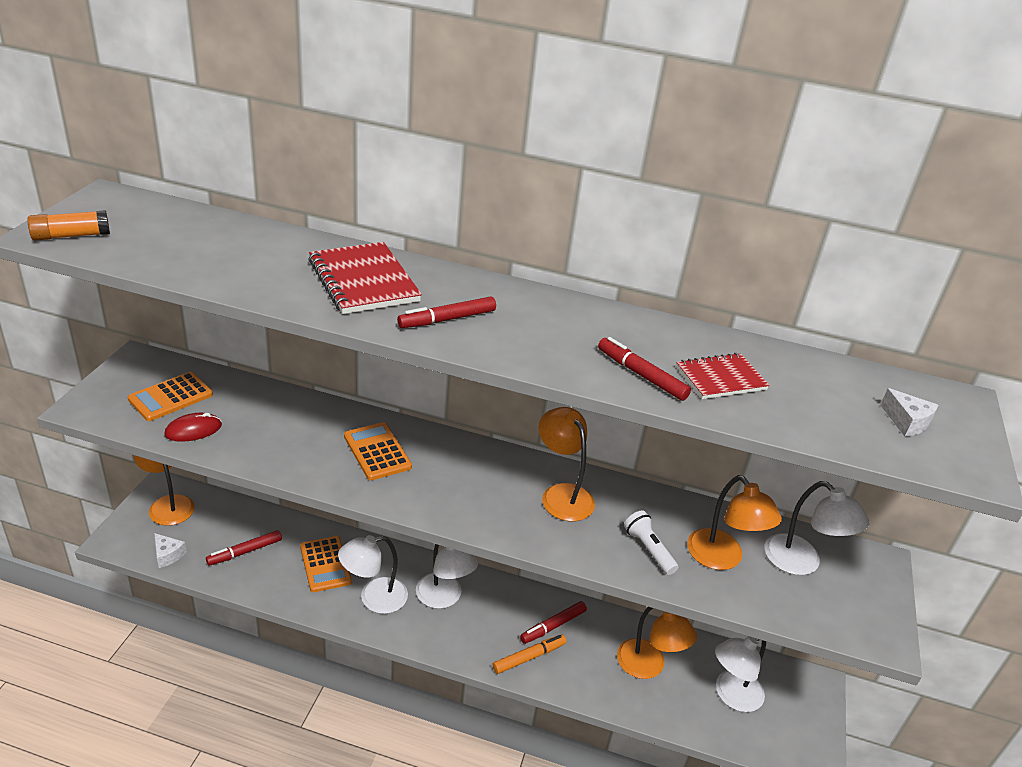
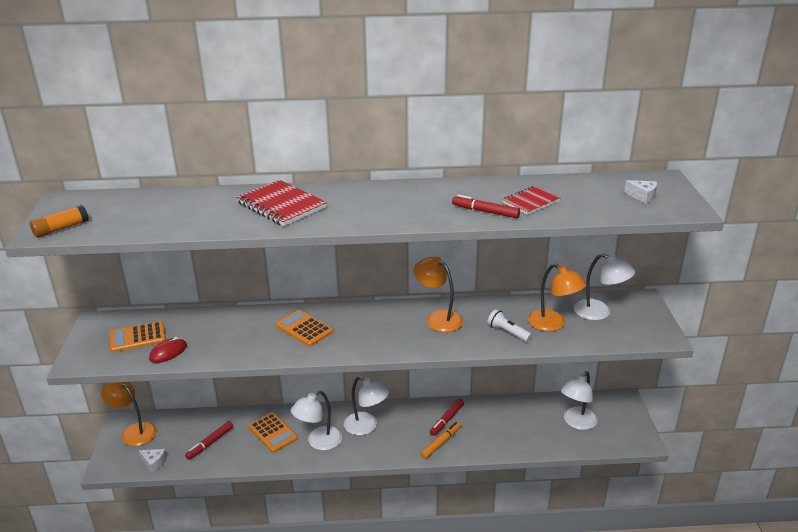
camera: 15 degrees left, 5 degrees down
(171, 397) = (137, 337): orange calculator -> orange calculator turned 45 degrees clockwise
(447, 319) = (350, 213): red marker -> none
(648, 666) = (518, 423): orange lamp -> none

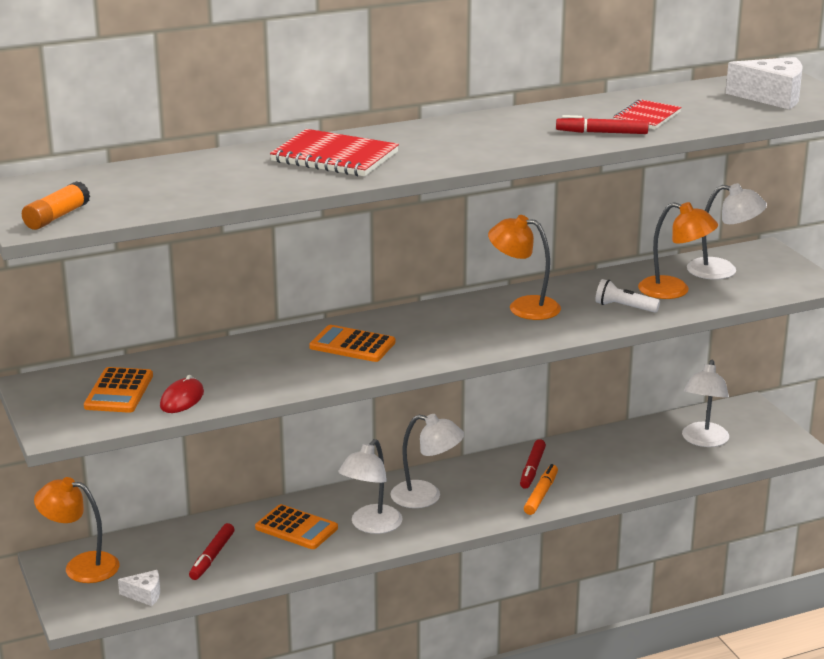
camera: 20 degrees left, 5 degrees down
(137, 337) = (119, 391): orange calculator -> orange calculator turned 45 degrees counterclockwise
(642, 197) = (772, 97): white cheese -> white cheese, size x1.89

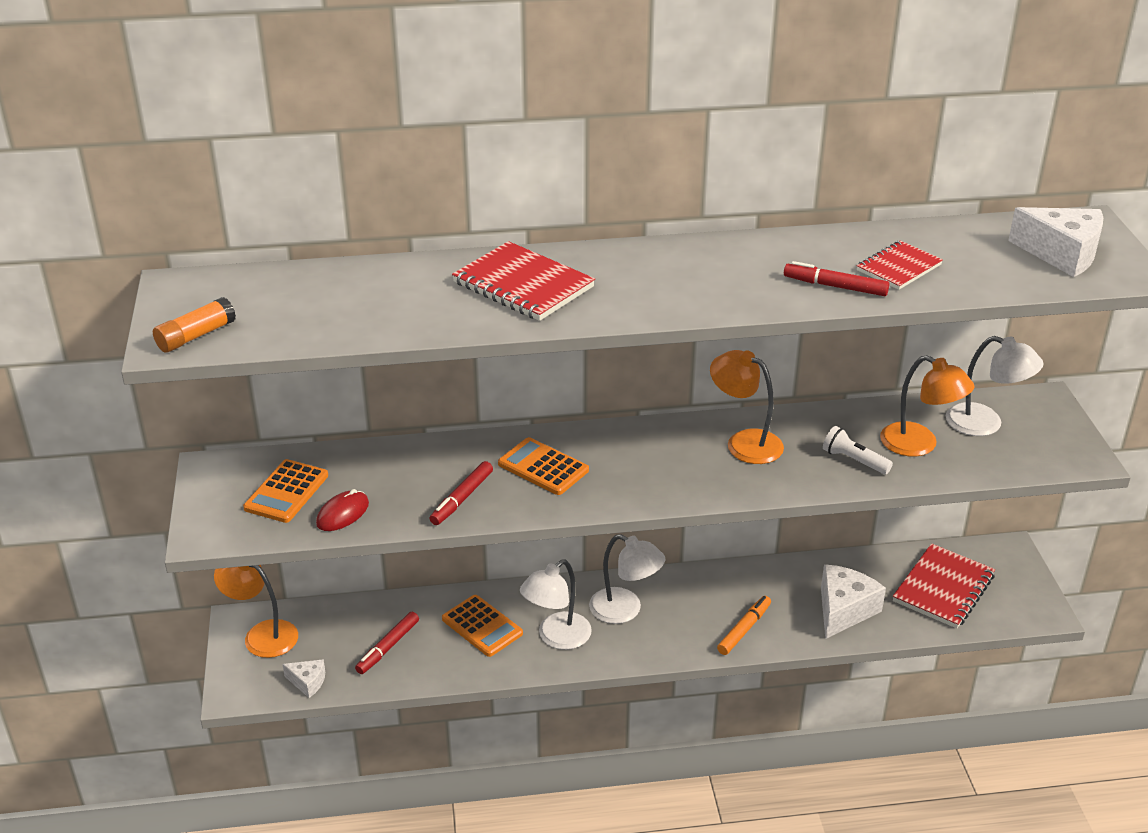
camera: 15 degrees right, 10 degrees up
(532, 469) = (747, 594): red marker -> red marker (462, 499)
(623, 468) = (843, 610): none -> white cheese
(703, 441) = (943, 588): white lamp -> red notebook

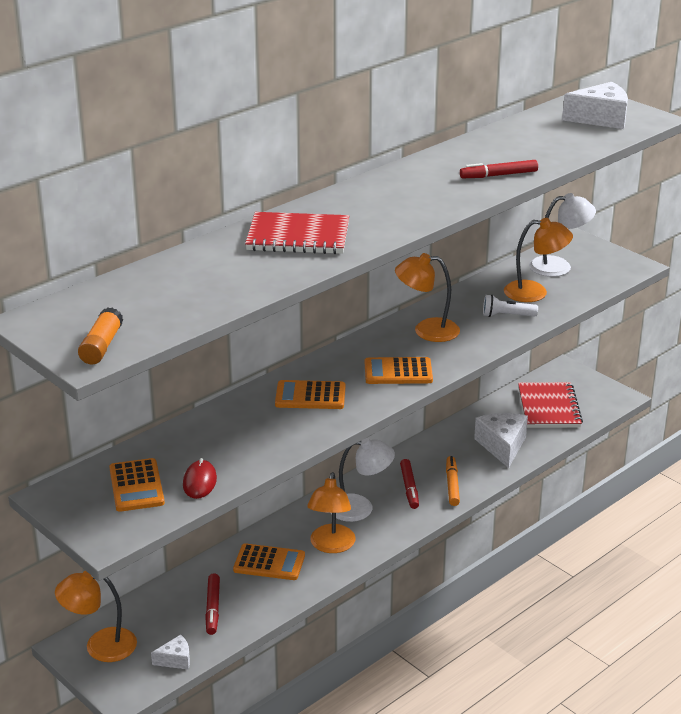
camera: 35 degrees left, 5 degrees down
(462, 499) = (277, 437): red marker -> red marker (409, 488)
(556, 637) = (331, 546): white lamp -> orange lamp
(660, 478) = (398, 372): none -> orange calculator
(898, 267) = (520, 153): red notebook -> none

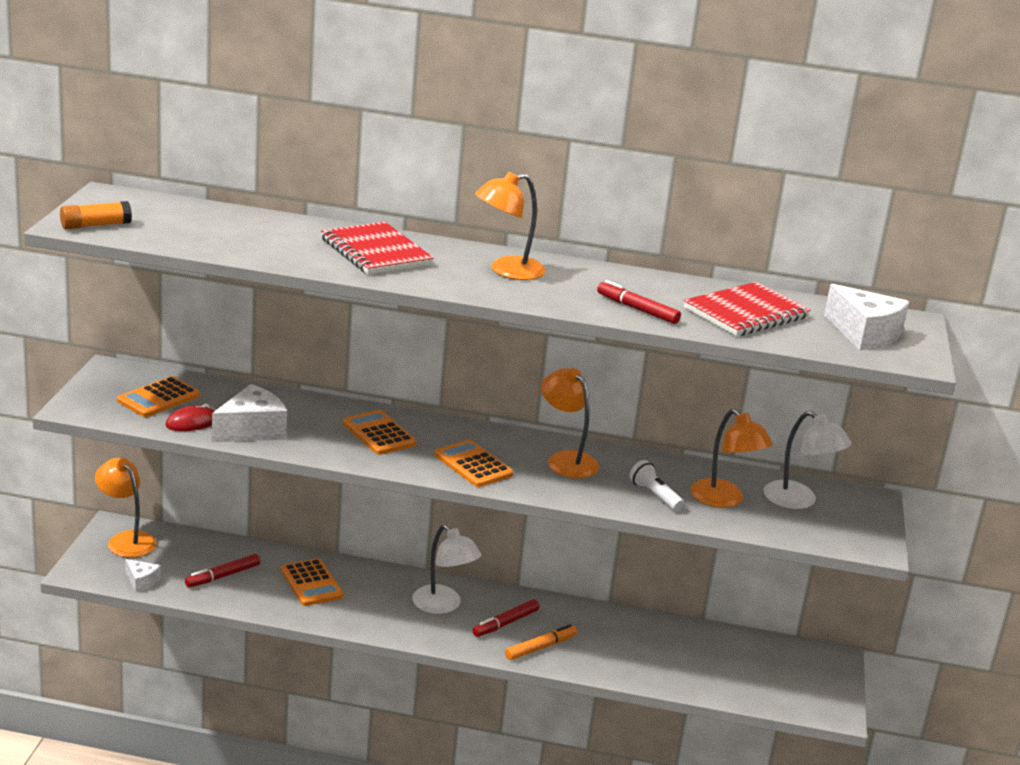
camera: 50 degrees right, 5 degrees down
(331, 546) = (370, 608): orange lamp -> orange lamp (507, 271)
(502, 446) = (642, 659): white cheese -> white cheese (252, 430)
(549, 408) = (749, 668): red notebook -> red notebook (746, 313)

